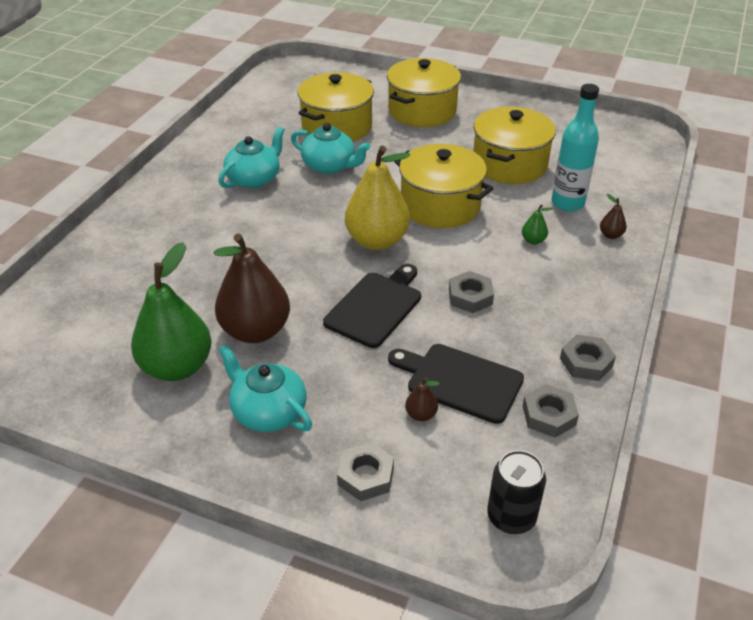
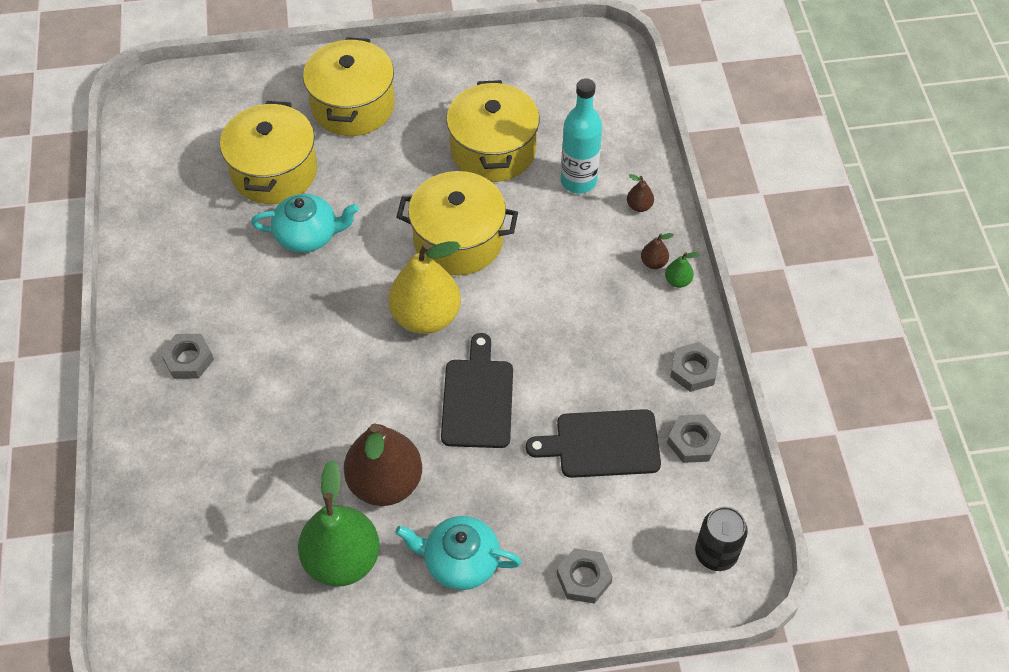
camera: 30 degrees left, 15 degrees up
(254, 179) = (239, 291): turquoise teapot -> none
(421, 414) = (591, 495): brown pear -> brown pear (653, 263)
(470, 297) = (555, 344): grey nut -> grey nut (188, 359)
(533, 240) = (573, 246): green pear -> green pear (678, 281)

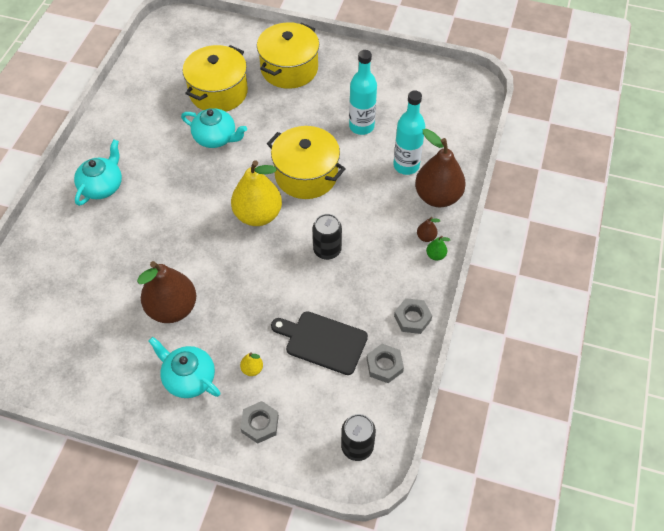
camera: 25 degrees right, 0 degrees up
(188, 359) = (102, 186): grey nut -> turquoise teapot
(342, 560) = (118, 345): green pear -> none
(477, 398) = (260, 279): black cutting board -> none
(493, 150) = (361, 126): yellow pot -> turquoise bottle
(534, 515) = (252, 369): none -> yellow pear
(541, 327) = (327, 250): none -> black can
(639, 206) = (437, 196): brown pear -> brown pear, size x2.47

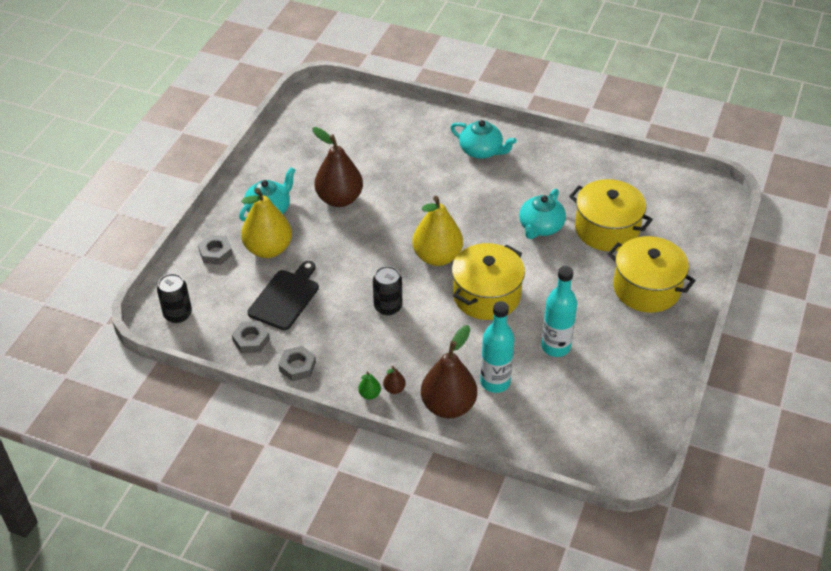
camera: 95 degrees right, 10 degrees down
(252, 369) = (268, 249): yellow pear -> yellow pear, size x2.47

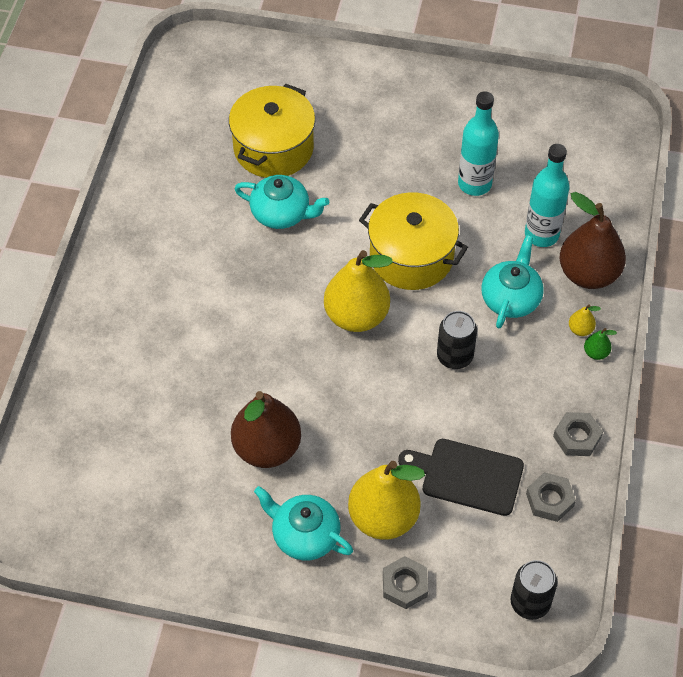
camera: 100 degrees left, 10 degrees up
(394, 389) = (580, 329): brown pear -> yellow pear
(481, 151) = (141, 292): turquoise teapot -> turquoise teapot (511, 298)
(646, 288) = (364, 108): yellow pot -> none

